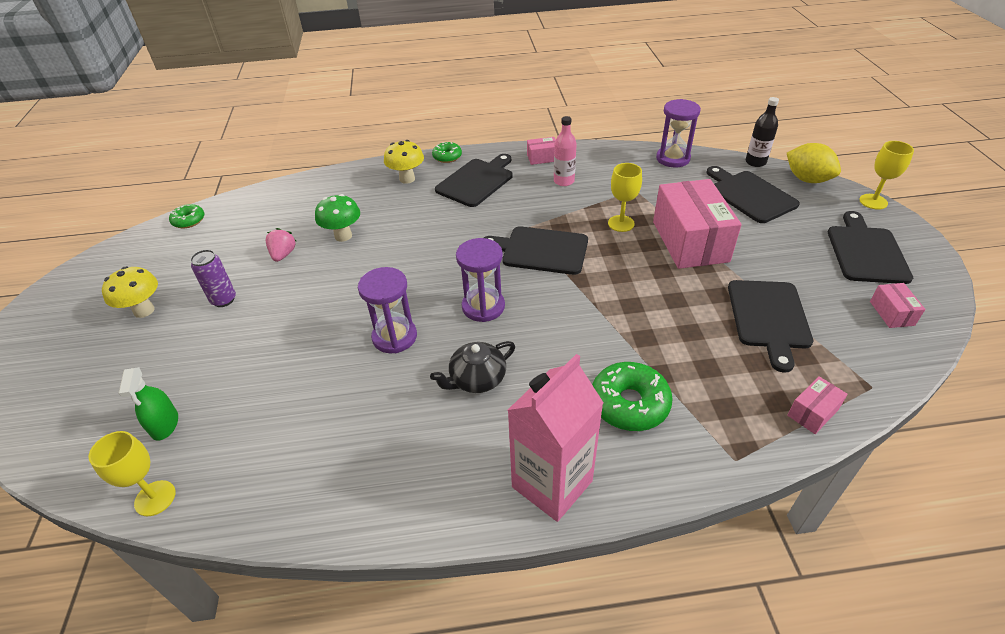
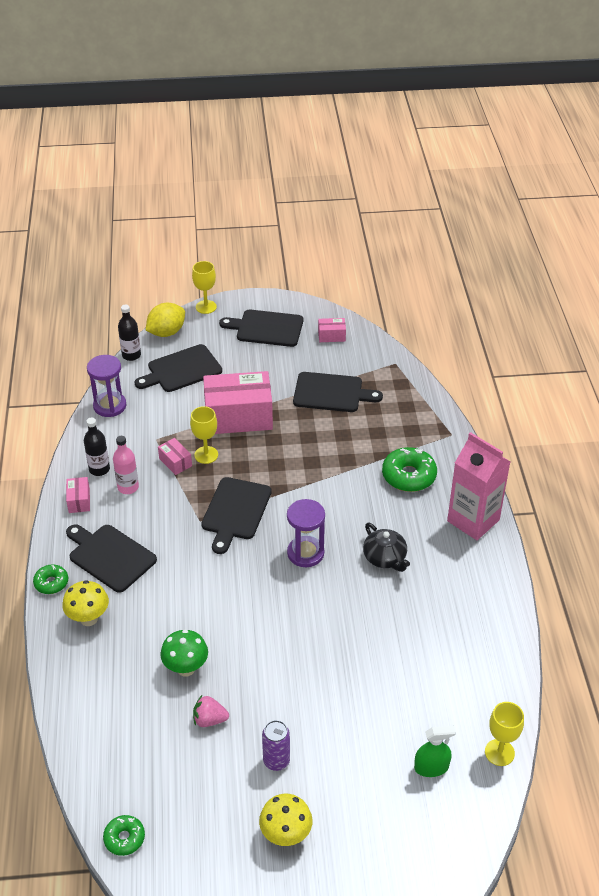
camera: 90 degrees left, 0 degrees up
(394, 337) = (337, 613): purple hourglass -> none
(584, 163) = (99, 469): none -> black bottle
(812, 412) = (415, 393): pink box -> pink box (175, 462)

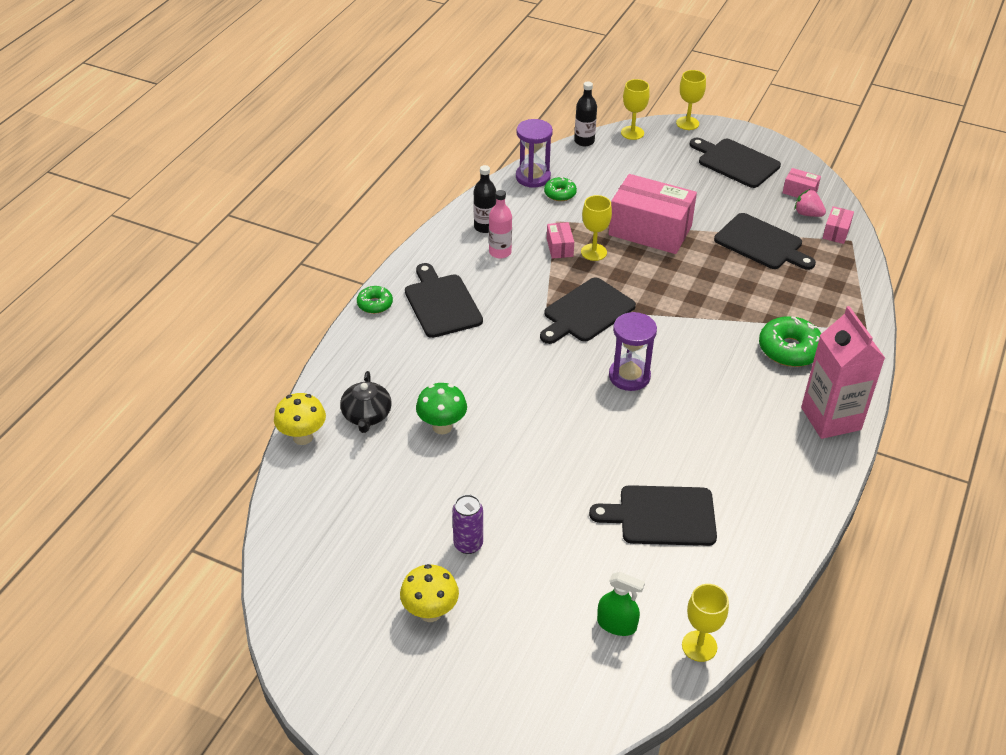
camera: 30 degrees right, 0 degrees up
(79, 501) = (448, 246): pink box -> pink box (836, 232)
(88, 619) = (386, 347): yellow mushroom -> yellow mushroom (303, 437)
(124, 838) = (286, 541): green donut -> green donut (560, 194)
(166, 332) = (632, 133): yellow lemon -> yellow goblet
(181, 370) = (623, 170): black cutting board -> black cutting board (662, 516)
(209, 720) = (432, 480): pink strawberry -> pink strawberry (807, 214)
(385, 558) = (708, 414): black teapot -> black teapot (366, 415)

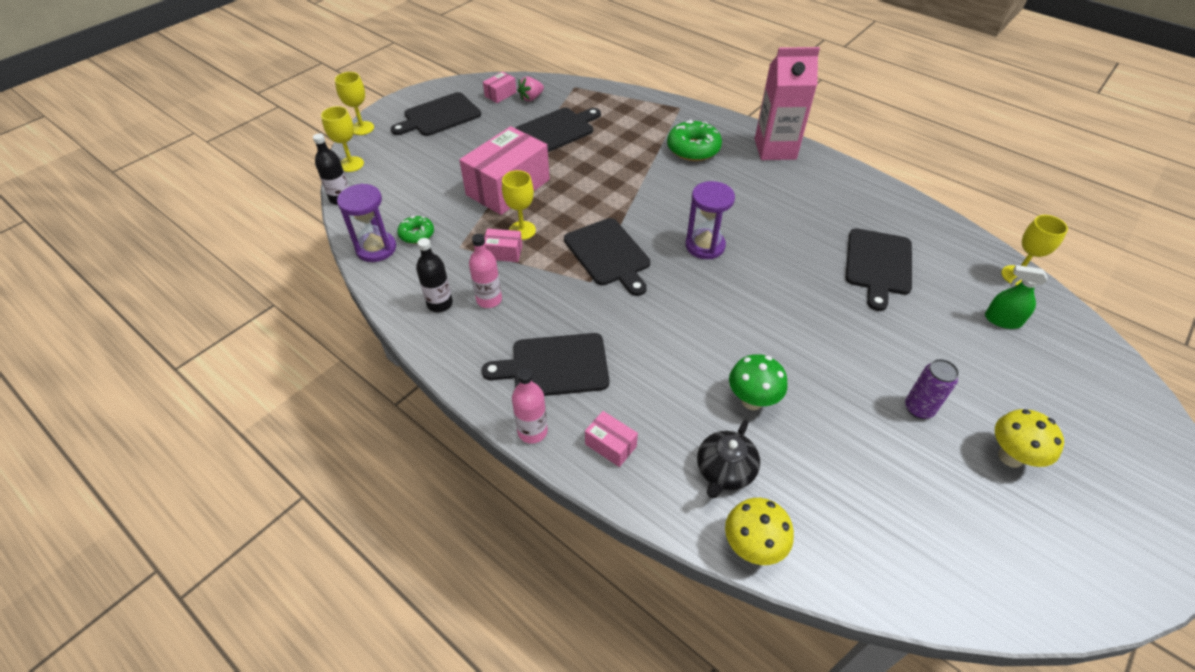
camera: 75 degrees left, 5 degrees up
(366, 415) = (724, 470): black teapot -> black teapot turned 105 degrees clockwise
(375, 304) = (532, 431): green donut -> pink bottle
(616, 624) = (1002, 320): green spray bottle -> green spray bottle turned 105 degrees counterclockwise
(836, 232) = (561, 91): pink box -> pink box (610, 445)

